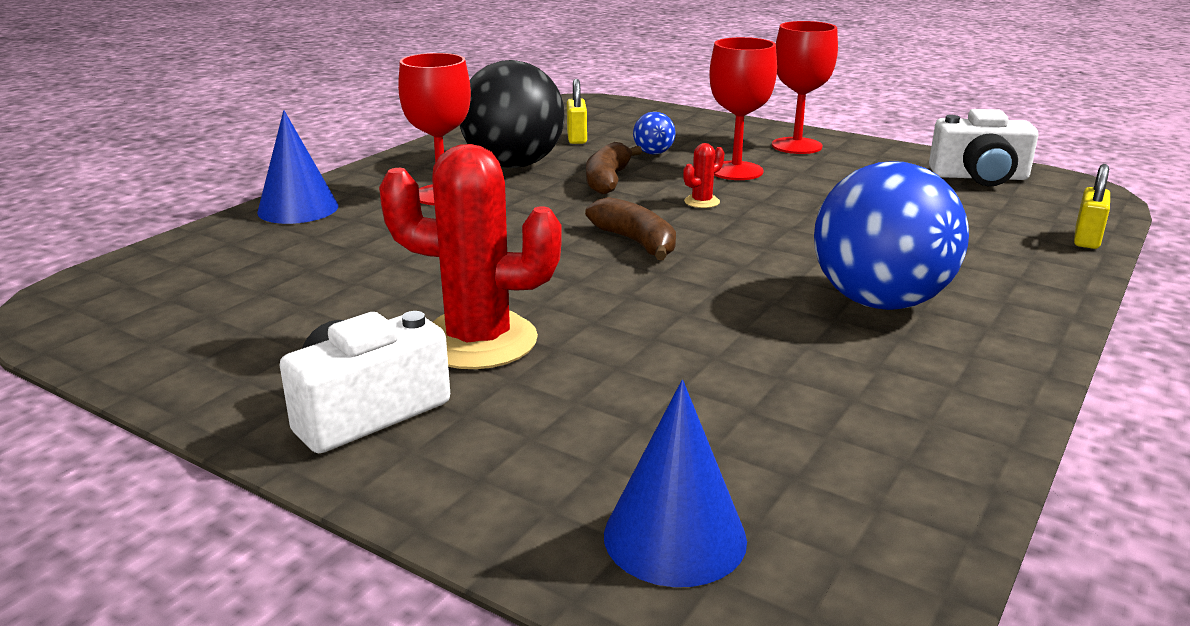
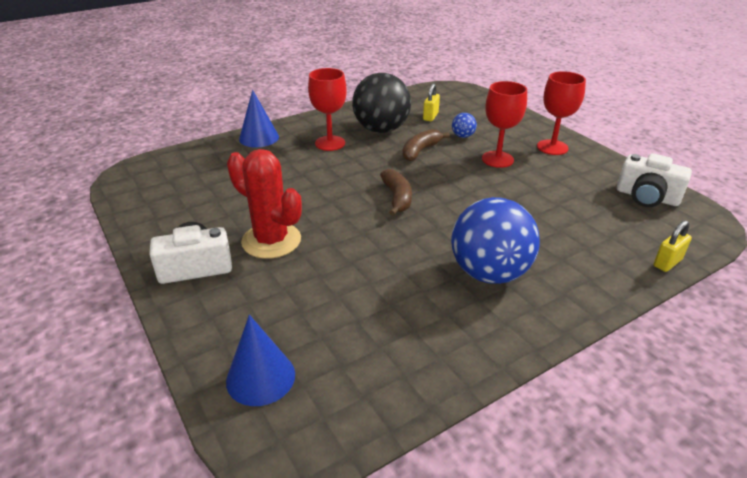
camera: 25 degrees right, 10 degrees up
(702, 202) = (457, 178): red cactus -> none

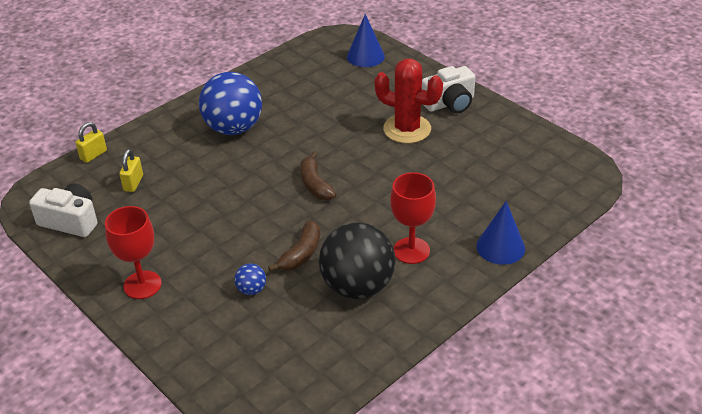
camera: 170 degrees right, 5 degrees up
(430, 116) = (296, 327): yellow padlock -> yellow padlock (133, 183)
(497, 159) = (212, 253): red goblet -> none

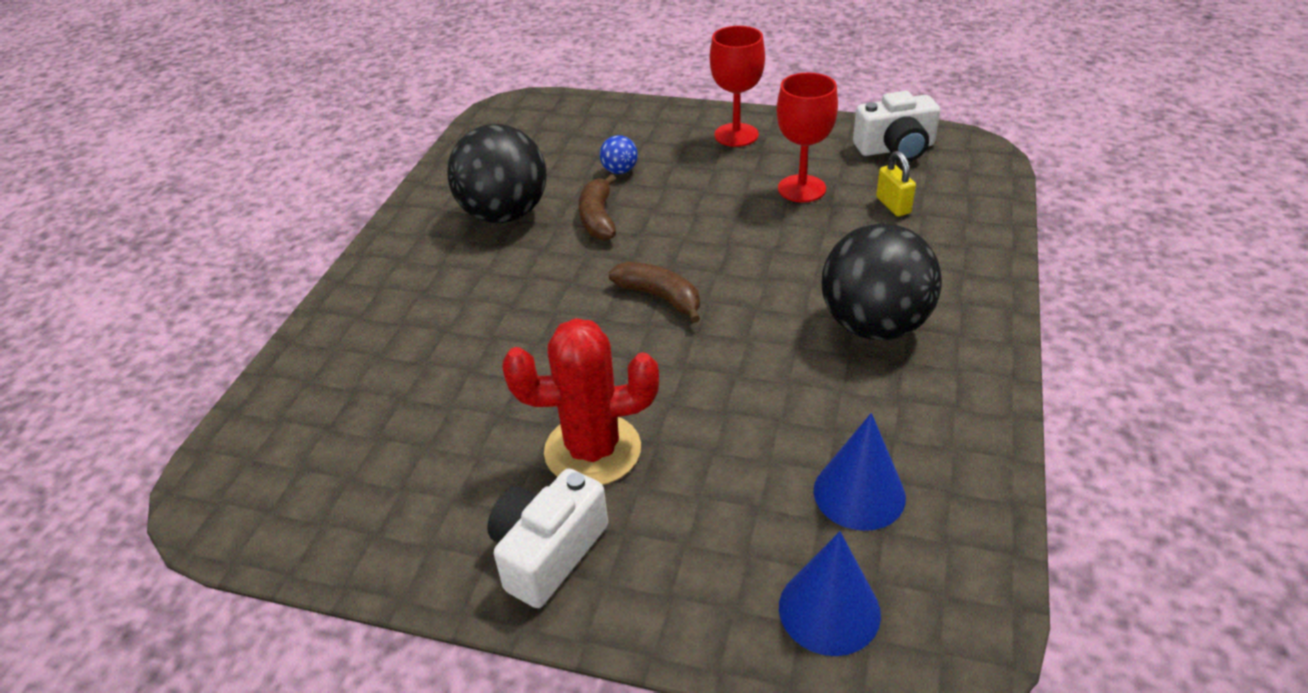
camera: 150 degrees right, 0 degrees up
(93, 155) = (997, 213): yellow padlock -> none
(233, 128) = (874, 326): blue ball -> black ball
(411, 250) = (463, 271): red goblet -> red goblet (801, 189)
(500, 247) = (342, 321): blue cone -> blue cone (859, 493)

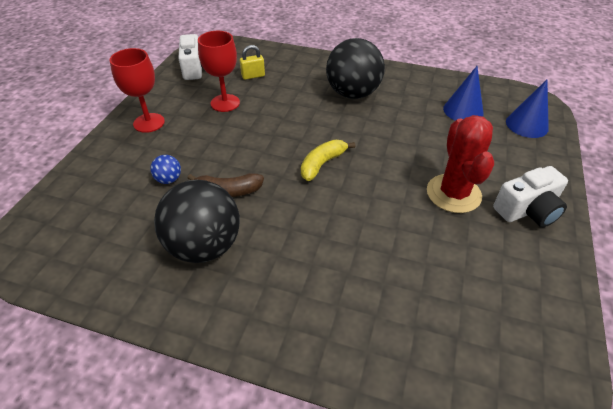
camera: 90 degrees left, 5 degrees up
(548, 552) = (527, 210): white camera -> white camera turned 60 degrees counterclockwise
(660, 297) = (322, 164): brown banana -> yellow banana

